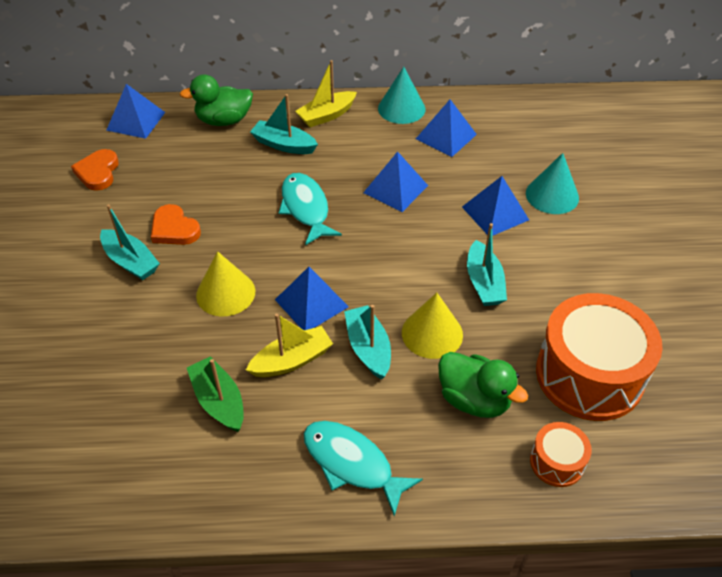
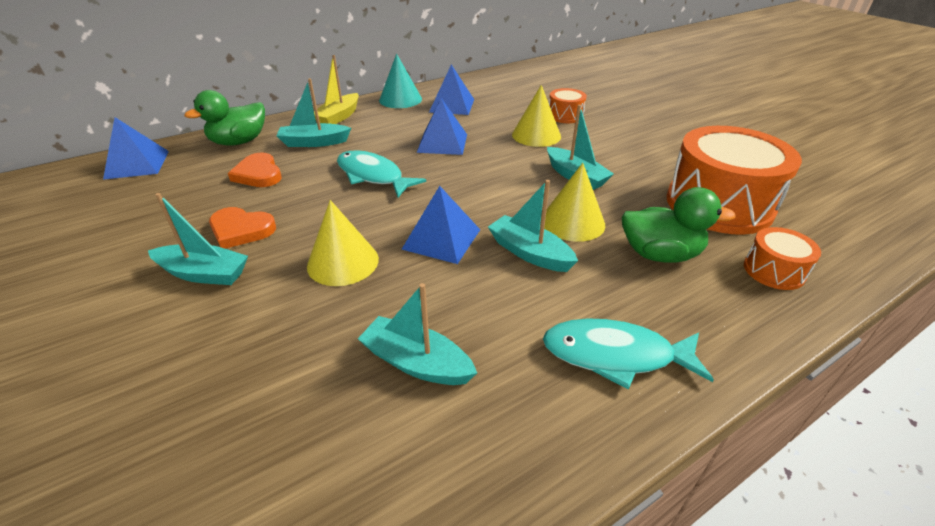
camera: 30 degrees left, 10 degrees down
(98, 172) = (111, 213): orange heart -> orange heart (258, 174)
(219, 401) = (417, 362): green boat -> turquoise boat
(292, 360) = (465, 291): yellow boat -> none
(495, 213) = (536, 135): blue pyramid -> yellow cone
(552, 195) = (565, 115): turquoise cone -> orange drum

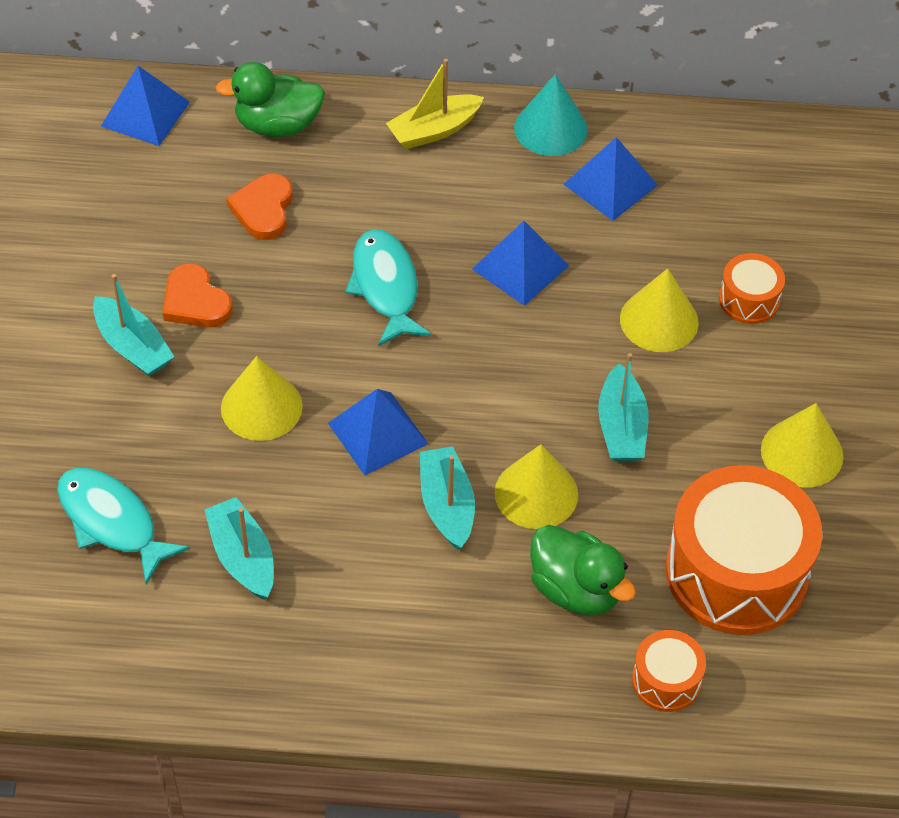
camera: 35 degrees right, 15 degrees up
(314, 142) = (364, 176): turquoise boat -> none
(615, 355) = (405, 655): turquoise fish -> turquoise fish (112, 522)
(668, 150) = (802, 453): none -> yellow cone

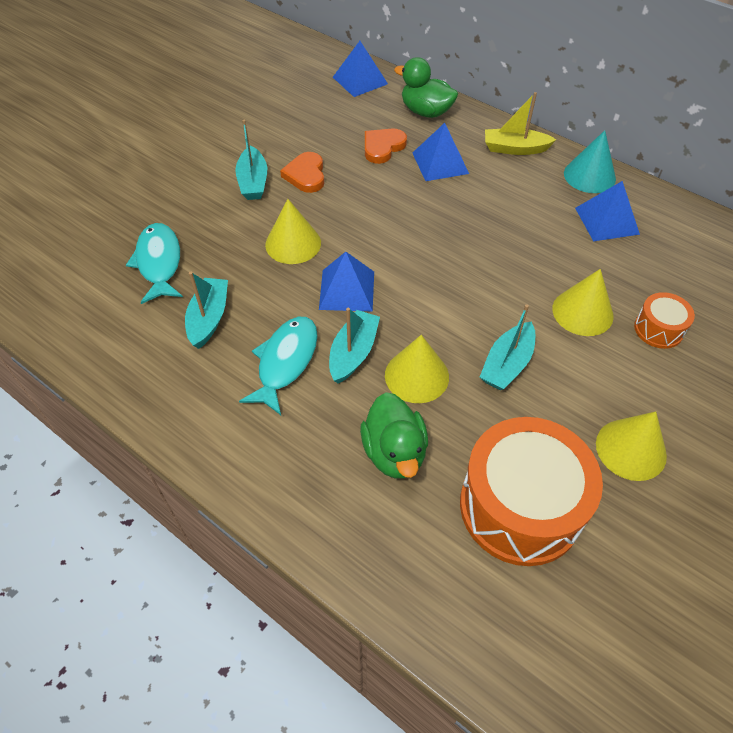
camera: 35 degrees right, 0 degrees up
(386, 286) = (419, 214): turquoise fish -> turquoise fish (285, 362)
(520, 267) = (511, 240): blue pyramid -> blue pyramid (440, 163)
(666, 680) = (409, 554): orange drum -> none

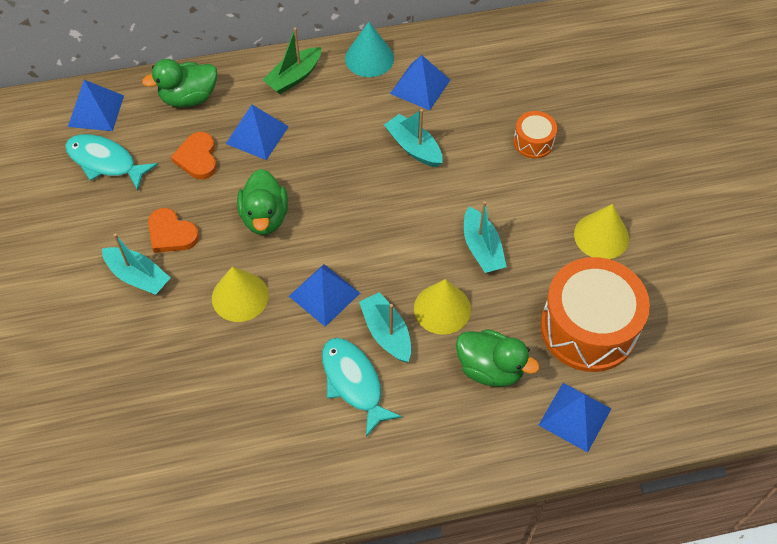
camera: 50 degrees left, 5 degrees up
(159, 262) = (162, 406): turquoise fish -> turquoise fish (105, 162)
(209, 318) = (261, 407): turquoise boat -> turquoise boat (414, 147)
(376, 212) = (265, 217): none -> green duck
(413, 560) = (575, 416): none -> blue pyramid
(515, 149) = (294, 77): yellow boat -> green boat
(582, 312) = (481, 170): yellow cone -> none

